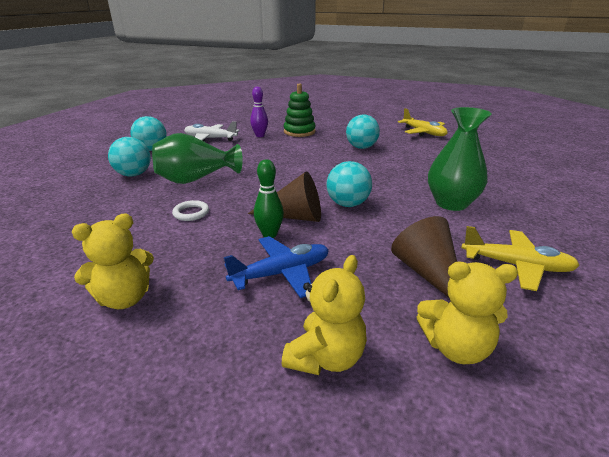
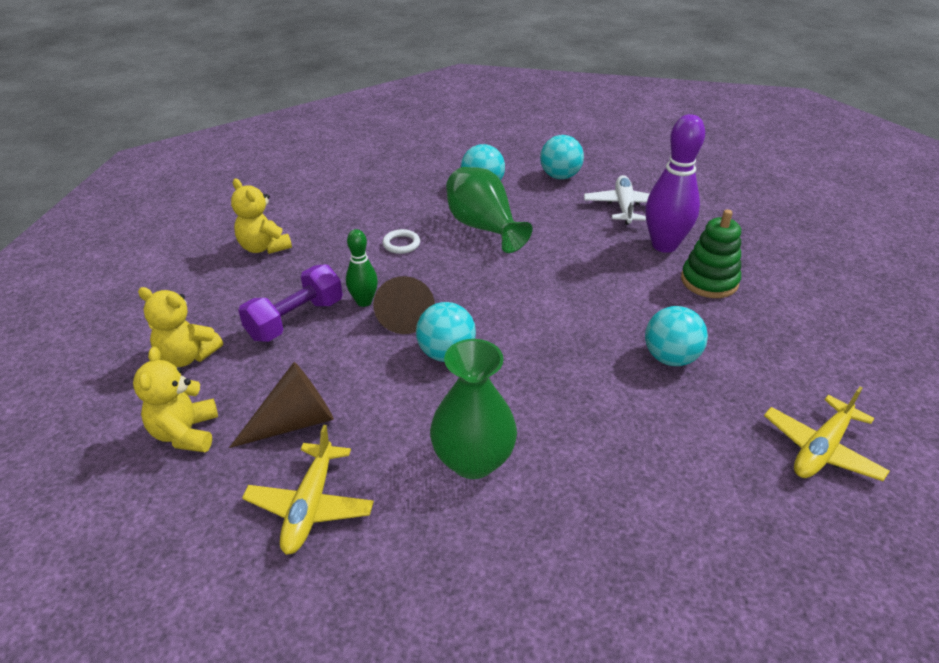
camera: 80 degrees right, 10 degrees up
(260, 135) = (664, 245): purple bowling pin -> purple bowling pin, size x1.79
(281, 273) = (295, 319): blue plane -> purple dumbbell

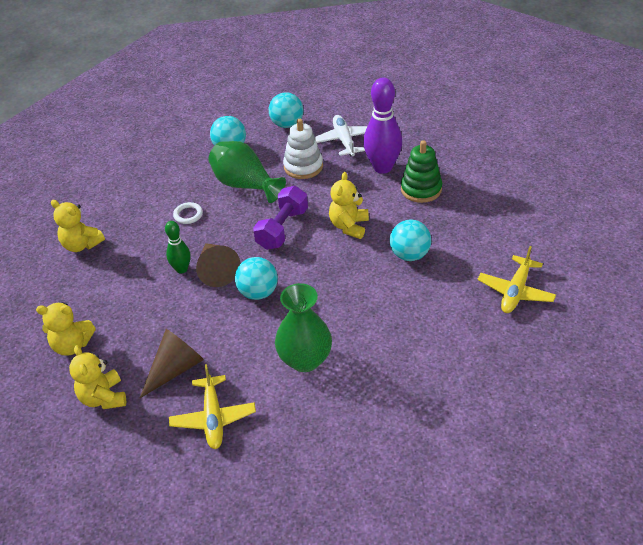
camera: 15 degrees left, 5 degrees up
(295, 319) = (137, 296): purple dumbbell -> purple dumbbell (282, 229)
(562, 223) = (303, 166): none -> white stacking toy
(597, 302) = (349, 226): none -> yellow teddy bear

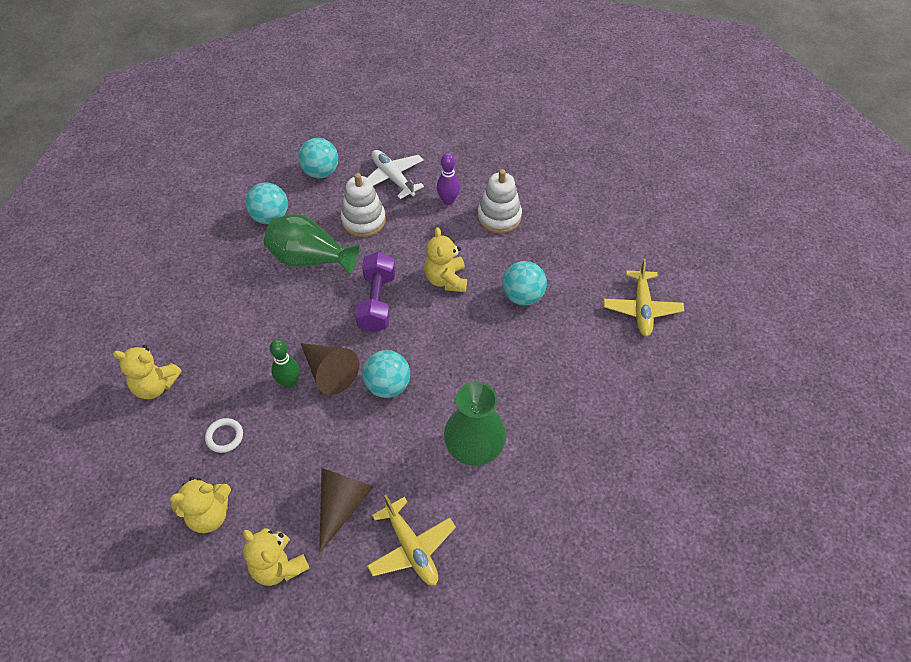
camera: 25 degrees left, 10 degrees up
(188, 215) = (263, 313): white ring -> white ring (224, 436)
(382, 167) = (448, 200): purple bowling pin -> purple bowling pin, size x0.56
(421, 189) = (499, 217): green stacking toy -> white stacking toy

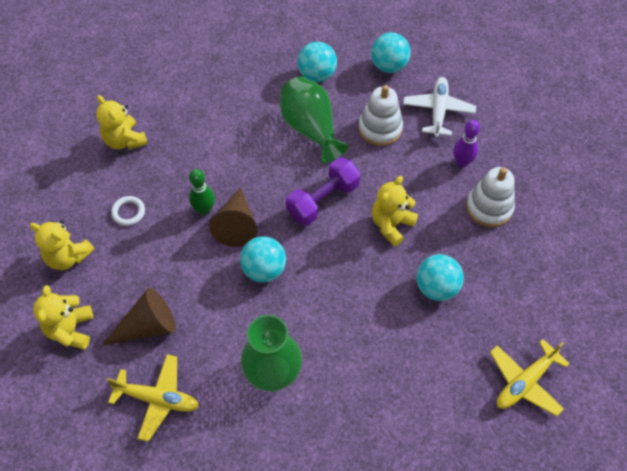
camera: 45 degrees right, 5 degrees up
(411, 548) = (158, 399): yellow plane -> yellow plane turned 90 degrees counterclockwise

